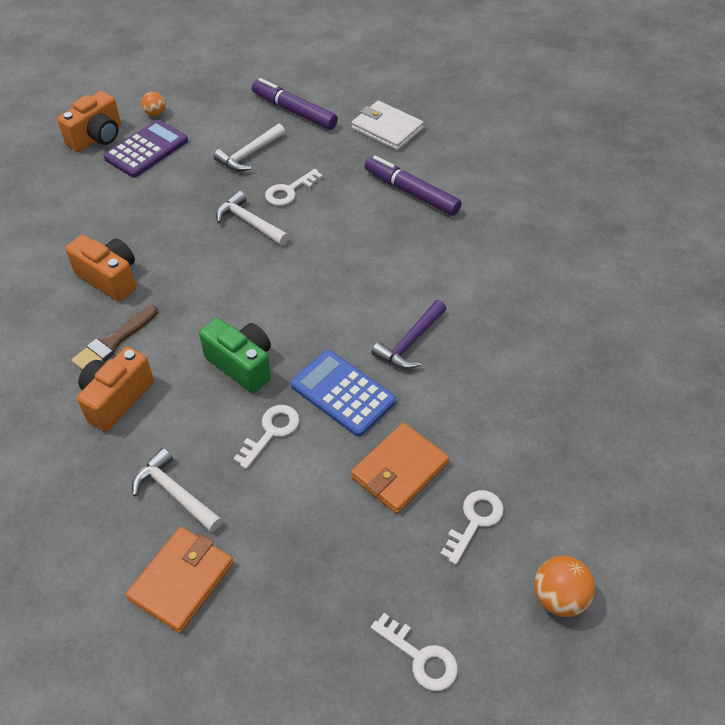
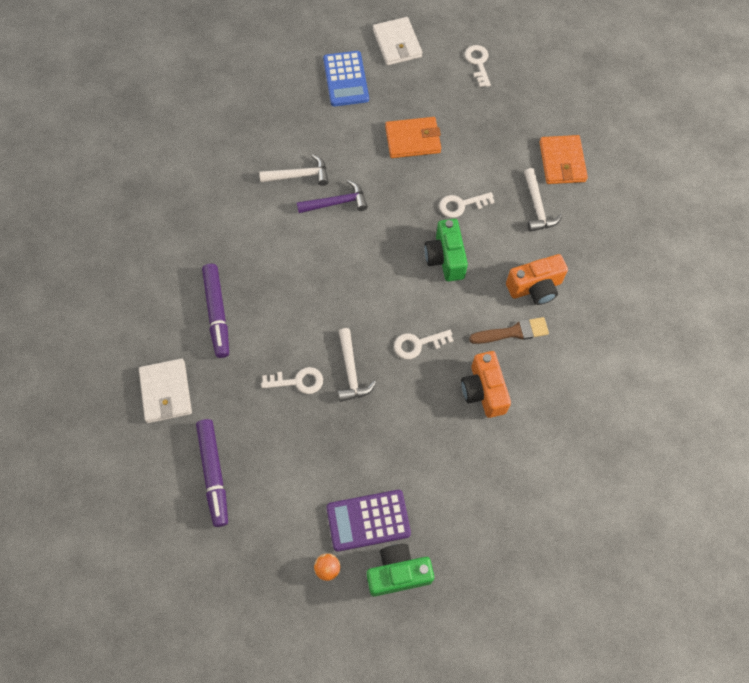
camera: 140 degrees left, 15 degrees up
(97, 137) = (398, 573): orange camera -> green camera
(181, 581) = (562, 162): orange wallet -> orange wallet turned 75 degrees counterclockwise
(249, 154) = (293, 447): white hammer -> white hammer (299, 175)
(343, 393) = (403, 199): blue calculator -> blue calculator (345, 79)
(474, 521) = (400, 94): white key -> white key (418, 344)
(559, 597) = (397, 43): orange ball -> white wallet

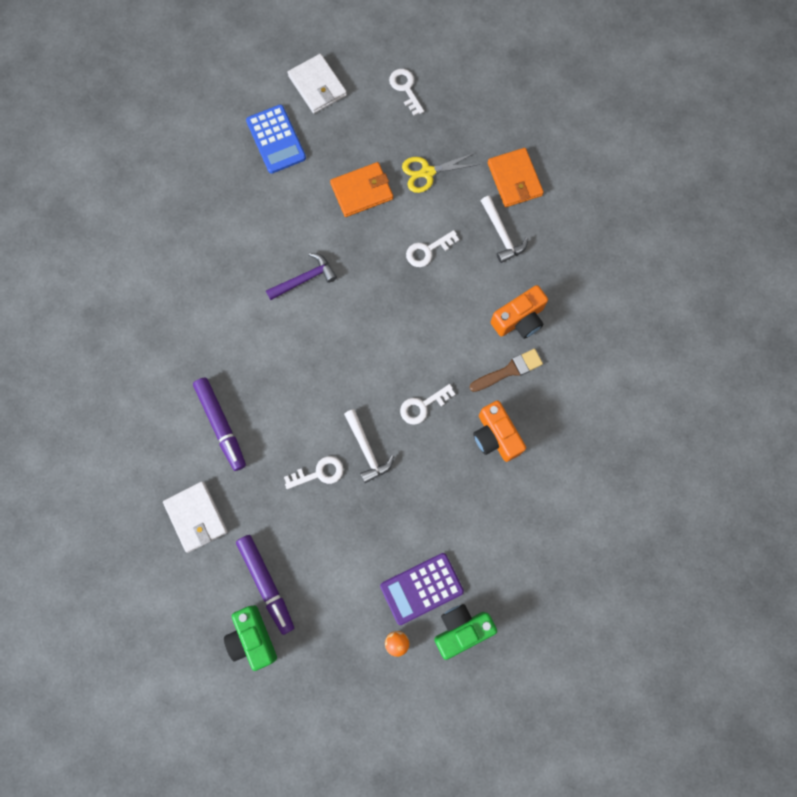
camera: 15 degrees left, 10 degrees up
(299, 175) = (259, 259): white hammer -> none
(445, 258) = (426, 311): green camera -> green camera (252, 638)
(479, 137) = (427, 172): none -> yellow scissors

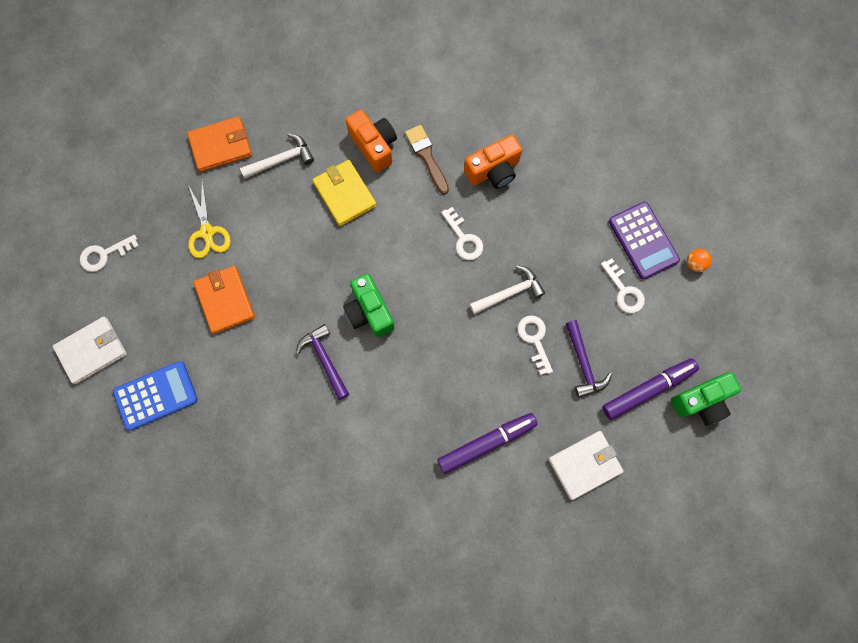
camera: 90 degrees left, 0 degrees up
(294, 520) = (583, 364): none -> purple hammer
(428, 250) = (297, 232): white key -> white key (624, 291)
(461, 629) = (678, 205): green camera -> green camera (369, 311)
(467, 293) = (344, 194): none -> yellow wallet

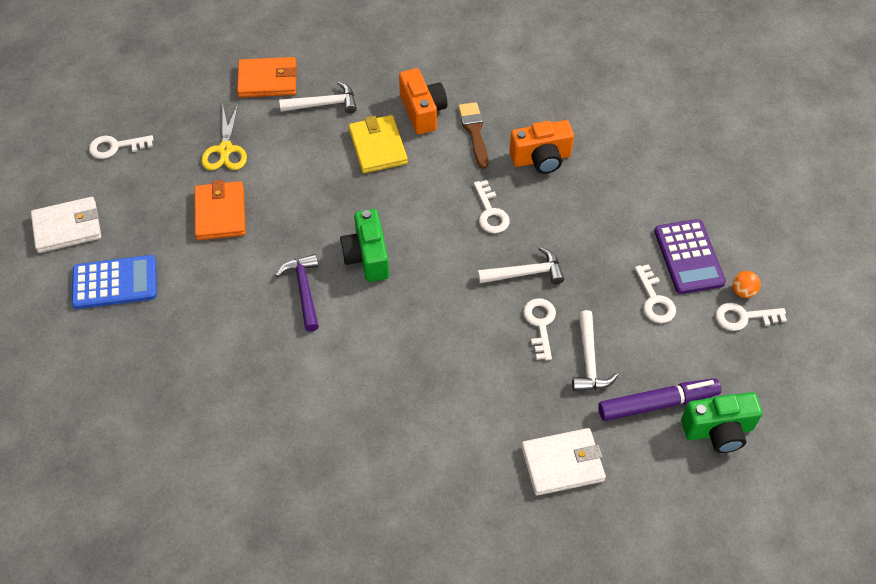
camera: 15 degrees right, 20 degrees down
(486, 443) = (455, 413): purple marker -> none
(583, 364) = (589, 360): purple hammer -> white hammer
(700, 288) = (744, 317): none -> white key

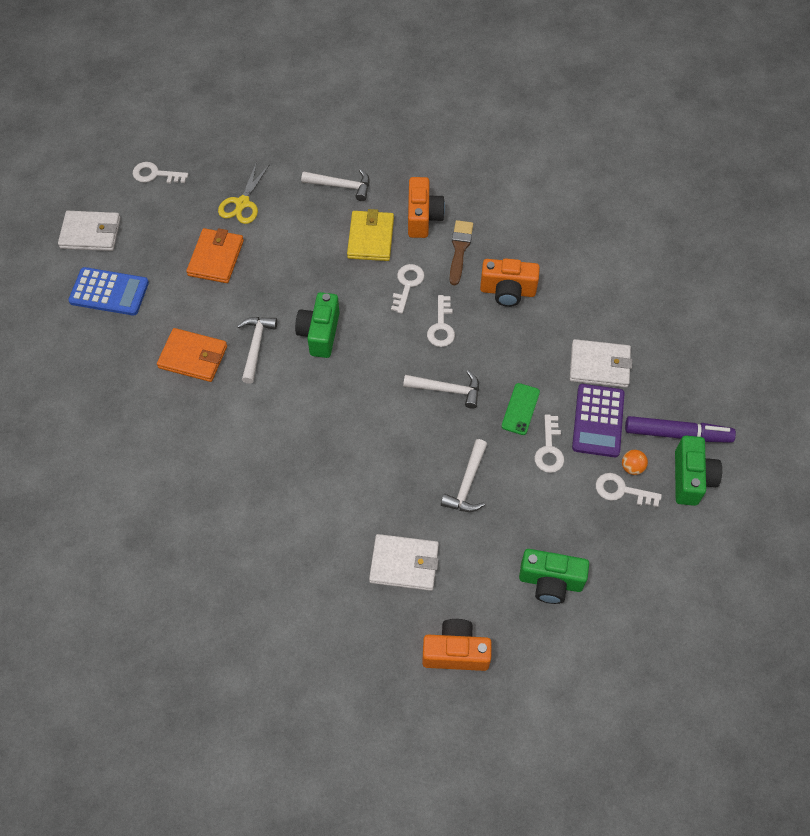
camera: 20 degrees right, 5 degrees up
(267, 80) = (303, 150): orange wallet -> orange wallet (193, 357)
(304, 290) = (256, 346): purple hammer -> white hammer
(540, 324) = (440, 438): white key -> white key (407, 285)
(607, 269) = (520, 409): none -> green phone
(657, 403) = (508, 540): purple marker -> purple marker (677, 434)
(657, 536) = (455, 652): none -> orange camera
(664, 203) = (599, 365): none -> white wallet
(803, 284) = (691, 478): none -> green camera

